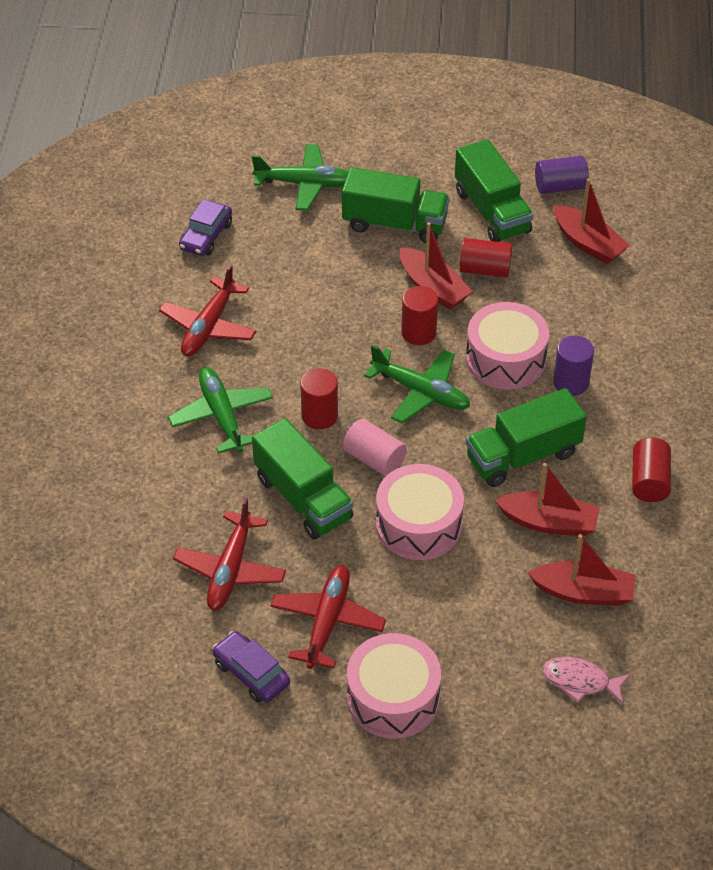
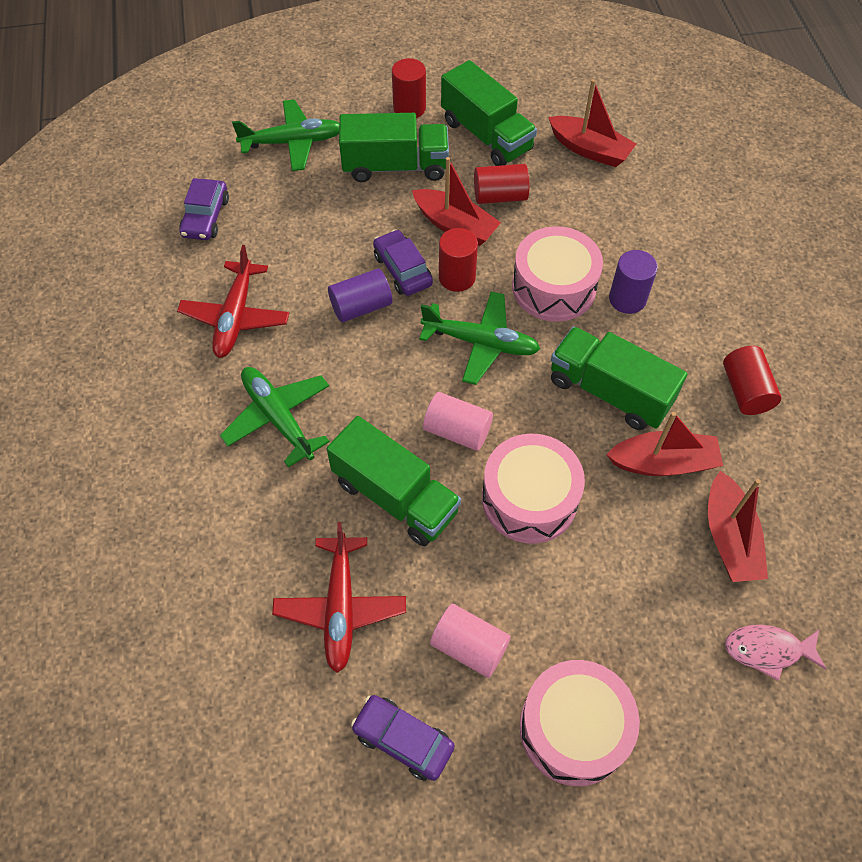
camera: 15 degrees left, 10 degrees up
(319, 416) = (383, 394): red cylinder -> red cylinder (409, 108)
(327, 621) = (469, 647): red plane -> pink cylinder
(371, 316) = (402, 270): none -> purple car
(523, 456) = (609, 392): green truck -> green truck turned 75 degrees clockwise
(560, 186) = (542, 98): purple cylinder -> purple cylinder (361, 307)
(583, 592) = (729, 538): red boat -> red boat turned 90 degrees clockwise

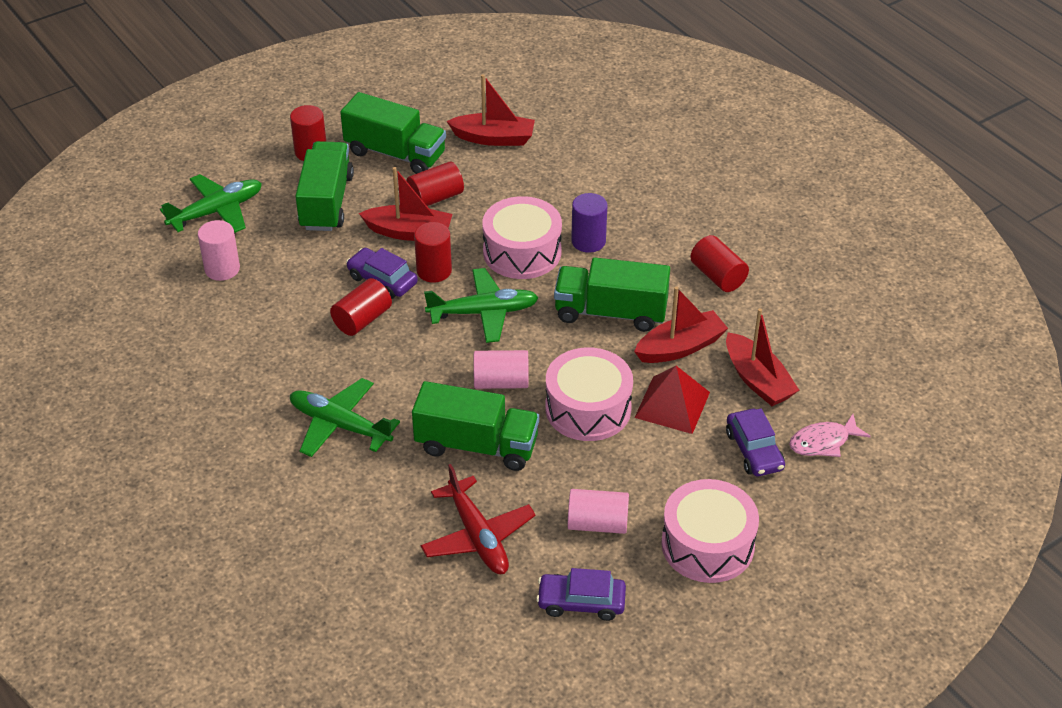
camera: 25 degrees left, 15 degrees down
(206, 217) = (171, 296): purple car -> purple car (754, 450)
(235, 317) = (252, 364): red plane -> none
(265, 204) = (222, 269): none -> pink cylinder
(361, 307) = (362, 319): purple cylinder -> red cylinder
(395, 166) = (326, 202): green truck -> green truck turned 60 degrees counterclockwise
(620, 530) = (672, 405): none -> red pyramid

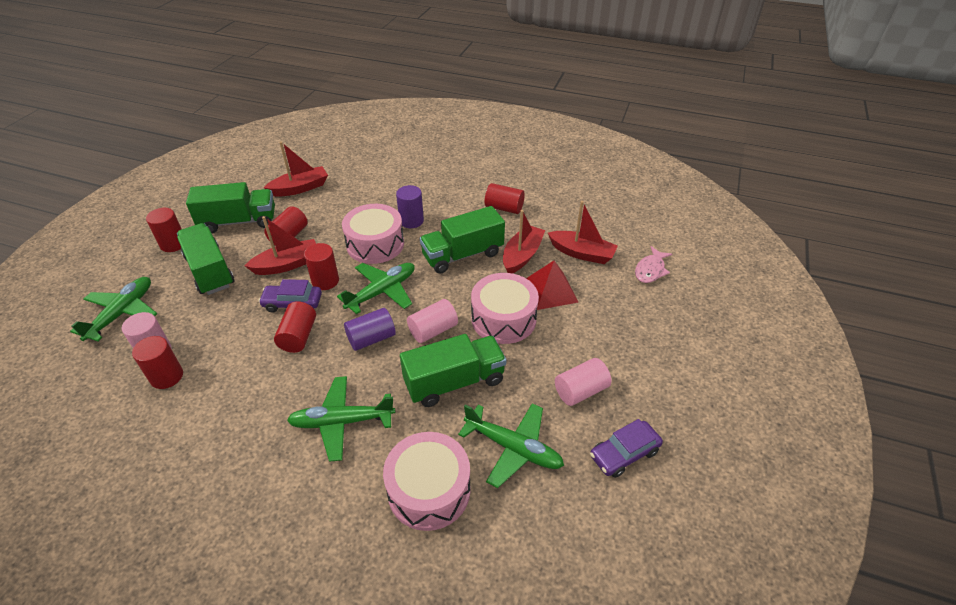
camera: 35 degrees left, 0 degrees up
(217, 299) = (167, 376): none -> red cylinder
(431, 358) = (371, 338): none -> purple cylinder
(477, 536) = (513, 448): red plane -> green plane
(707, 545) = (656, 366): pink drum -> pink drum (429, 490)
(754, 450) = (621, 294): purple car -> none

